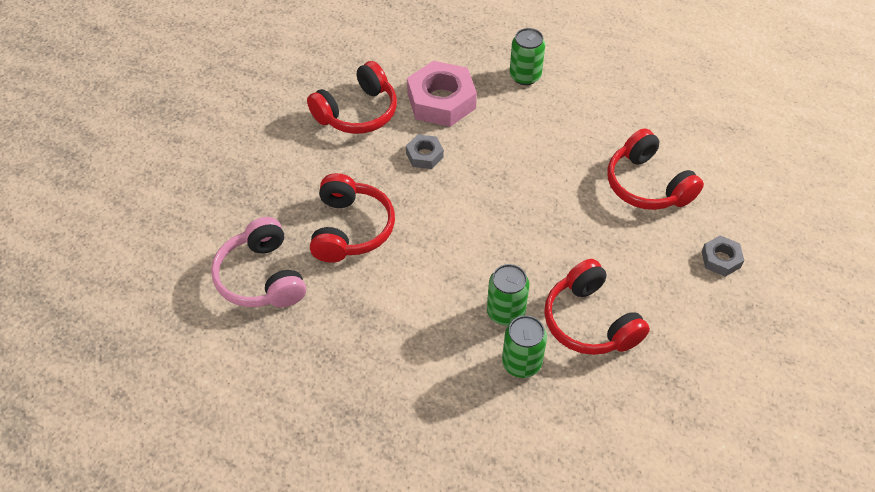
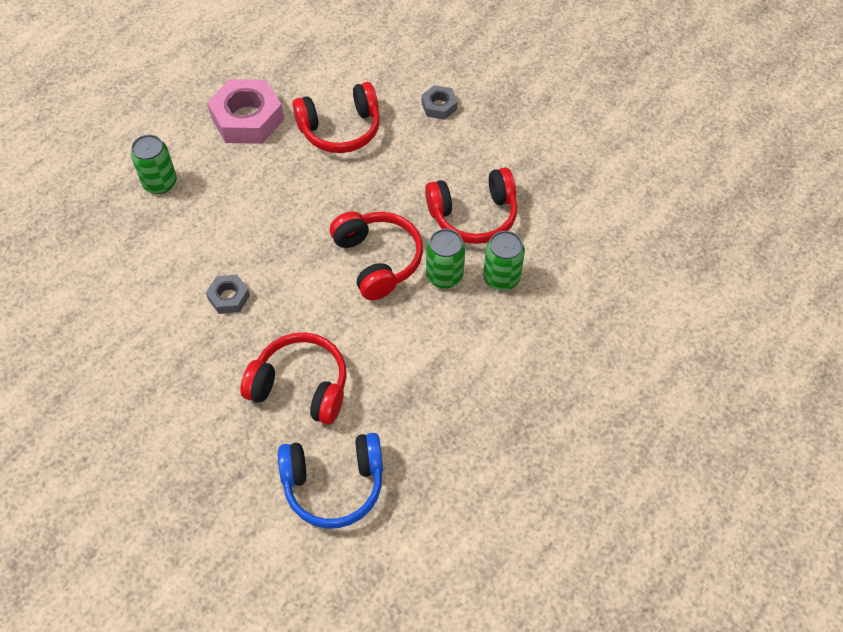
camera: 75 degrees left, 5 degrees up
(261, 277) = (334, 484): pink headphones -> blue headphones
(357, 112) = (138, 347): red headphones -> red headphones (378, 260)
(441, 101) = (159, 264): pink nut -> pink nut (247, 119)

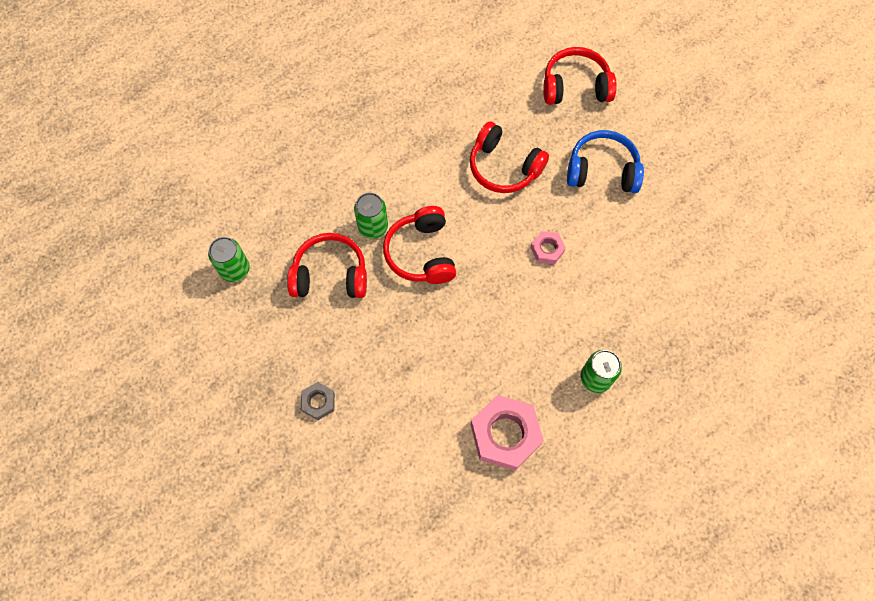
camera: 165 degrees left, 10 degrees up
(229, 297) = (547, 250): grey nut -> pink nut
(334, 484) = (494, 98): blue headphones -> blue headphones (602, 170)
(340, 129) = (419, 397): red headphones -> red headphones (575, 86)
(501, 278) = (329, 214): green can -> green can (235, 269)

